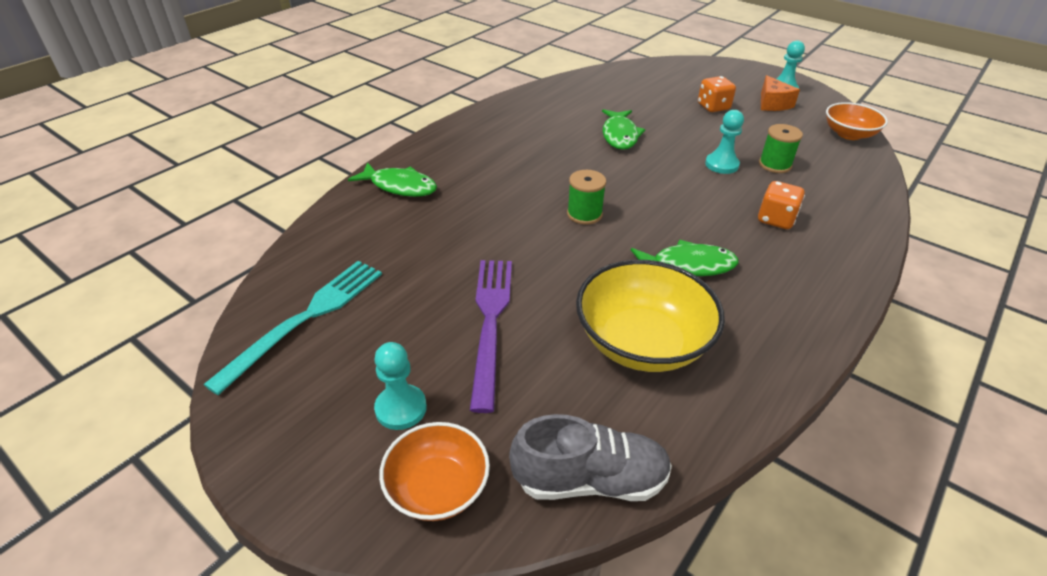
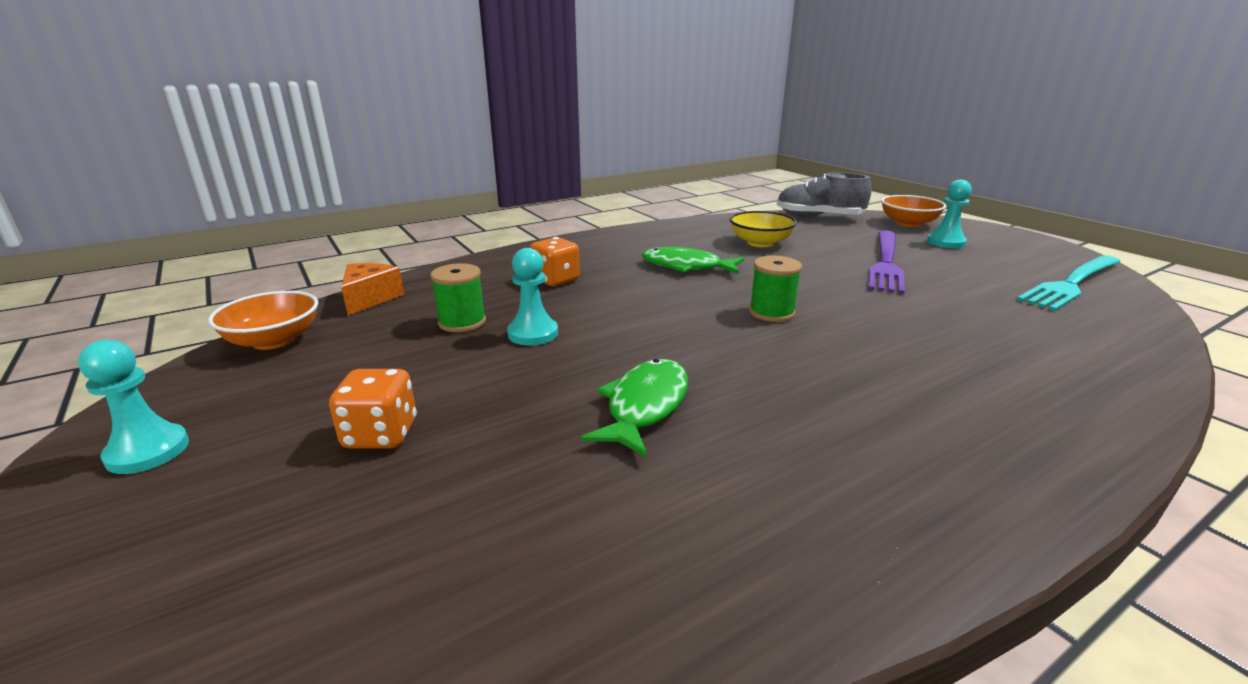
camera: 160 degrees left, 15 degrees down
(399, 186) = (1071, 384): green fish -> none
(642, 342) = (760, 243): yellow bowl -> yellow bowl, size x0.61
(772, 104) = (254, 418): orange cheese -> orange cheese (370, 299)

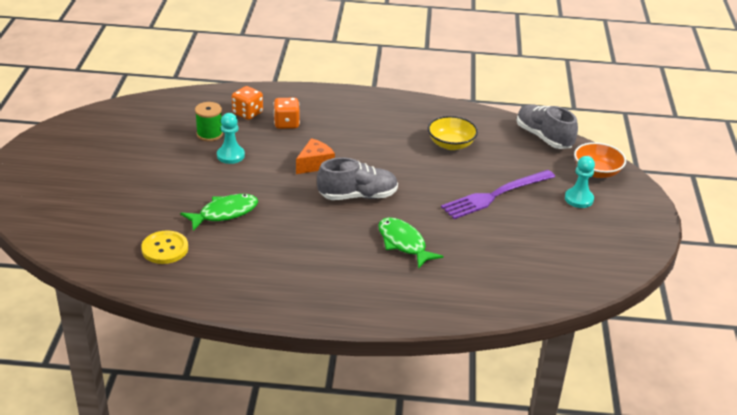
camera: 35 degrees right, 10 degrees up
(148, 451) = (54, 150): turquoise pawn -> none
(274, 340) = (127, 110): orange bowl -> none
(370, 299) = (187, 99): orange cheese -> orange cheese (315, 164)
(381, 435) = (124, 179): orange dice -> orange dice (247, 113)
(636, 521) = (165, 249): none -> yellow button
(686, 267) = (370, 144): green fish -> green fish (403, 243)
(771, 312) = (358, 196): green spool -> grey shoe
(1071, 283) = (575, 262): turquoise fork -> none

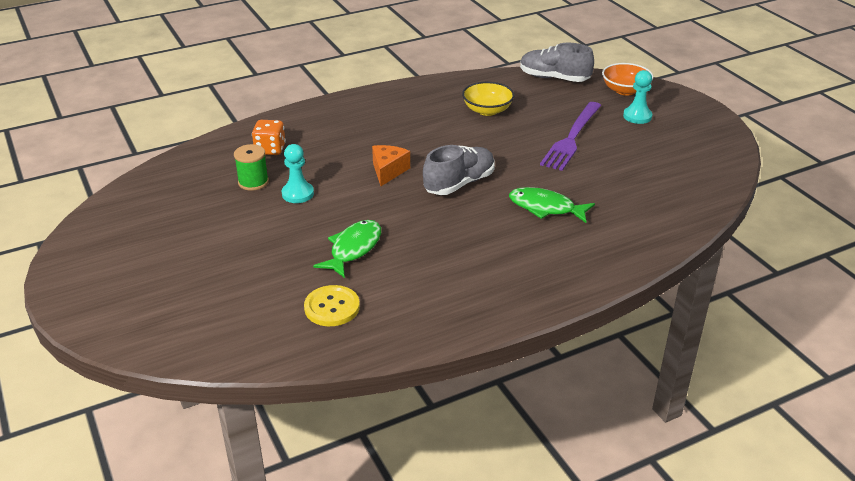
camera: 30 degrees left, 0 degrees up
(286, 124) = (319, 145): orange dice -> none

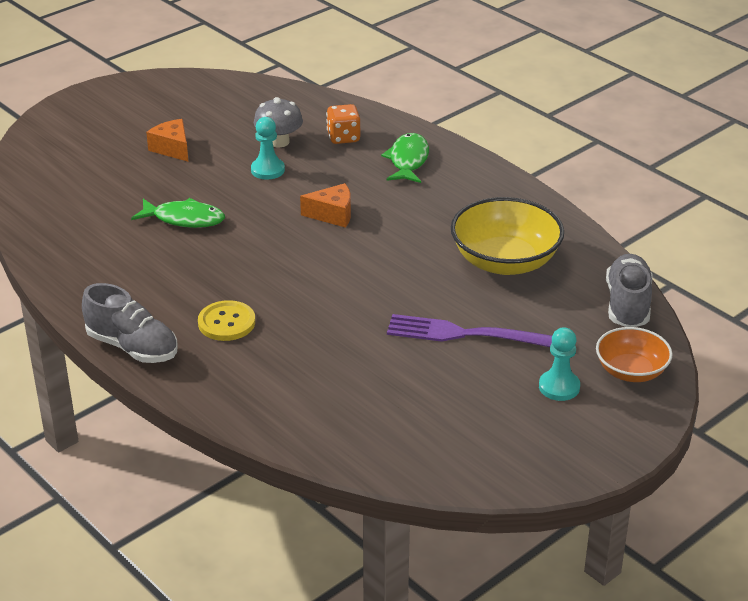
camera: 75 degrees right, 0 degrees up
(221, 243) = (172, 149): none -> orange cheese
(253, 182) = (279, 142): green spool -> grey mushroom
(332, 307) = (92, 224): yellow button -> yellow button (226, 322)
(459, 183) = (327, 264): grey shoe -> grey shoe (133, 347)
(487, 110) = (505, 261): yellow bowl -> yellow bowl, size x1.63
(545, 208) = (300, 330): green fish -> green fish (408, 160)

